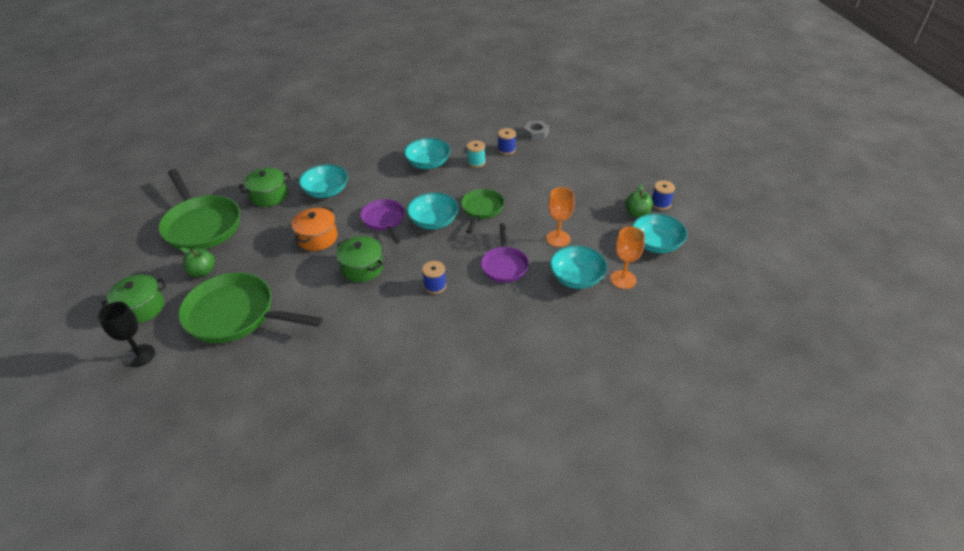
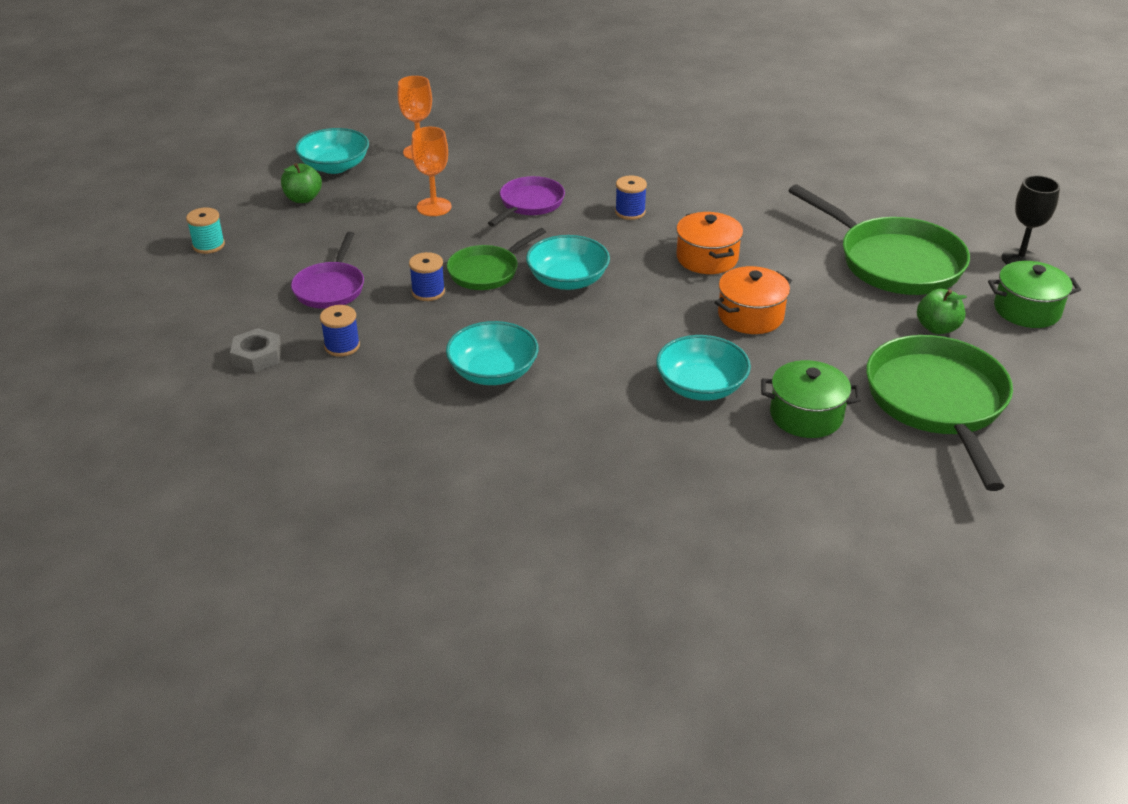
camera: 150 degrees left, 5 degrees down
(362, 268) = (707, 258): green pot -> orange pot
(384, 220) = (637, 306): purple pan -> purple pan (330, 288)
(476, 162) = (415, 343): turquoise spool -> turquoise spool (208, 245)
(576, 278) = (464, 168): turquoise bowl -> none
(660, 203) = (258, 198): blue spool -> blue spool (428, 292)

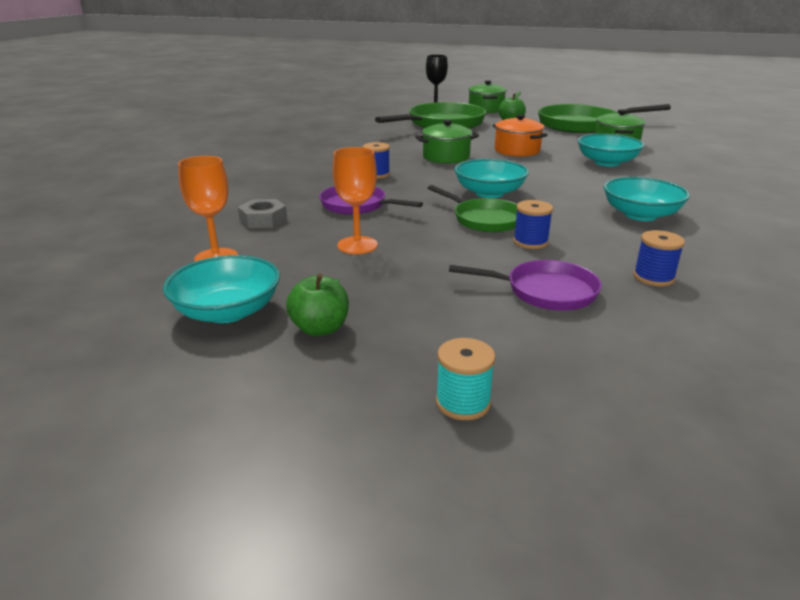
camera: 90 degrees left, 10 degrees down
(257, 356) = (714, 326): grey nut -> grey nut (263, 220)
(707, 258) = (446, 157): orange pot -> green pot

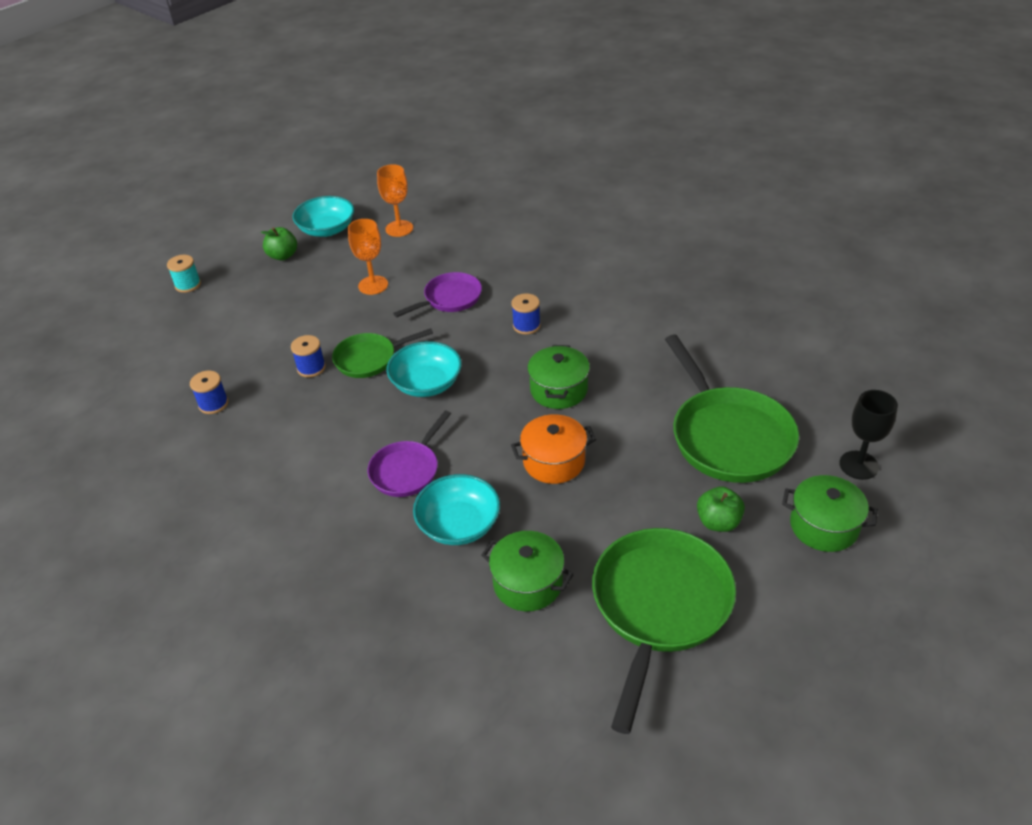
camera: 115 degrees right, 15 degrees up
(263, 220) = (452, 251): grey nut -> none
(545, 291) = (243, 346): purple pan -> purple pan (407, 470)
(640, 215) = (305, 460): turquoise bowl -> none

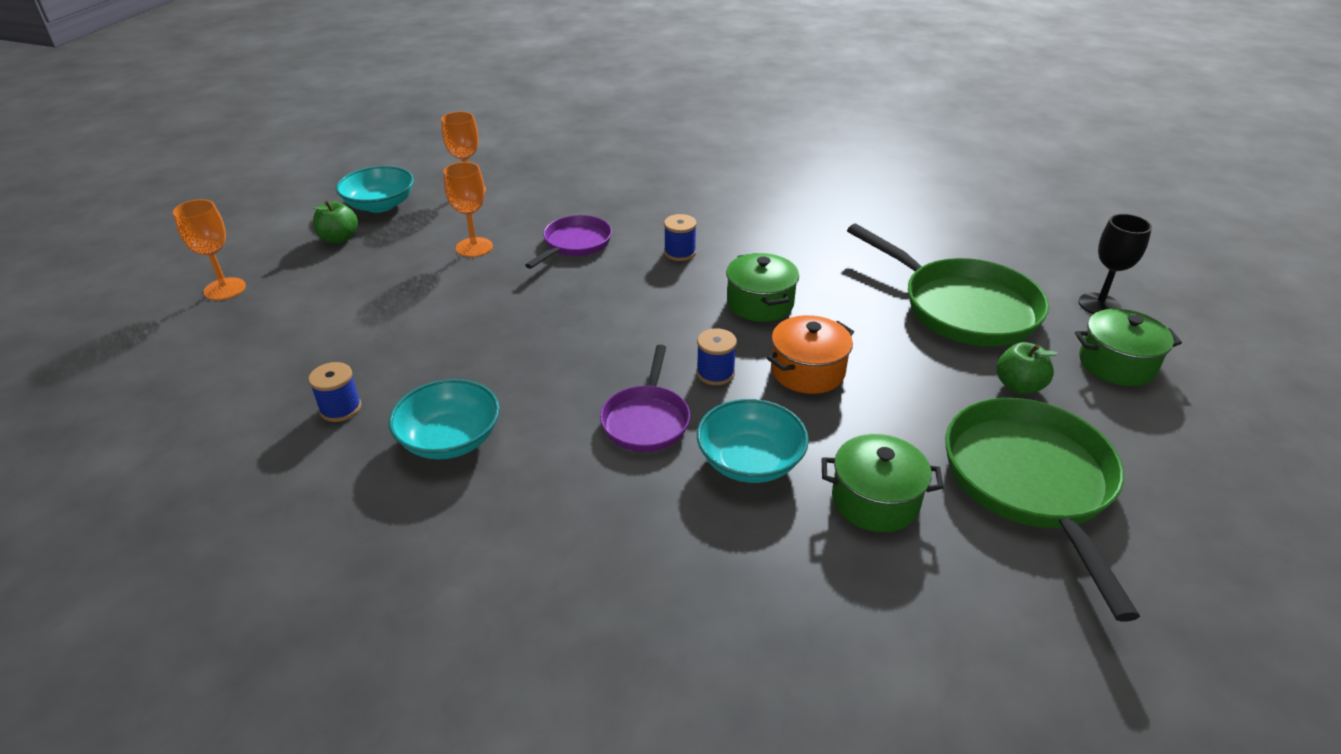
camera: 25 degrees left, 5 degrees down
(188, 285) = (225, 289): turquoise spool -> orange goblet
(311, 368) = (451, 342): blue spool -> blue spool (715, 373)
(369, 359) = (519, 318): green pan -> none
(426, 383) = (606, 328): turquoise bowl -> turquoise bowl (450, 439)

